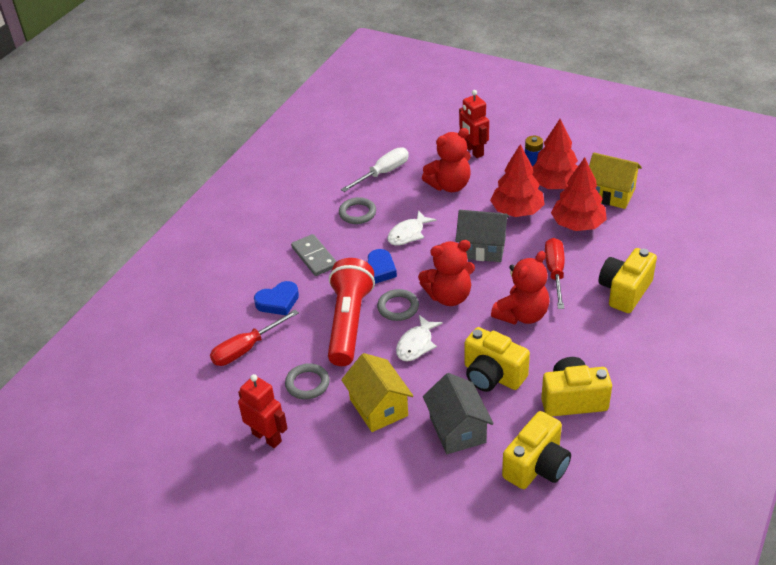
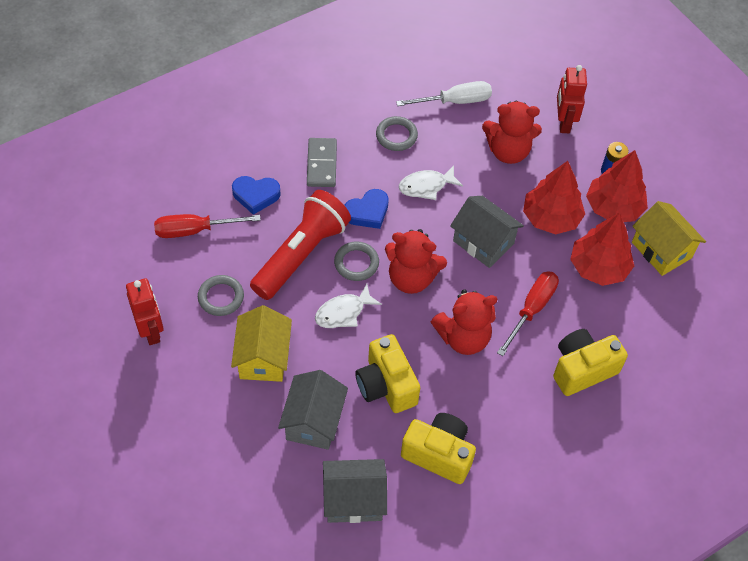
camera: 25 degrees right, 15 degrees up
(537, 466) = (354, 500): yellow camera -> grey house

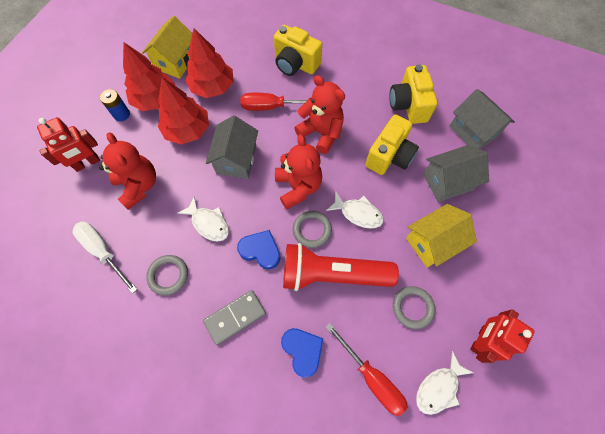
camera: 120 degrees left, 10 degrees up
(146, 272) = (439, 387): none -> white fish

